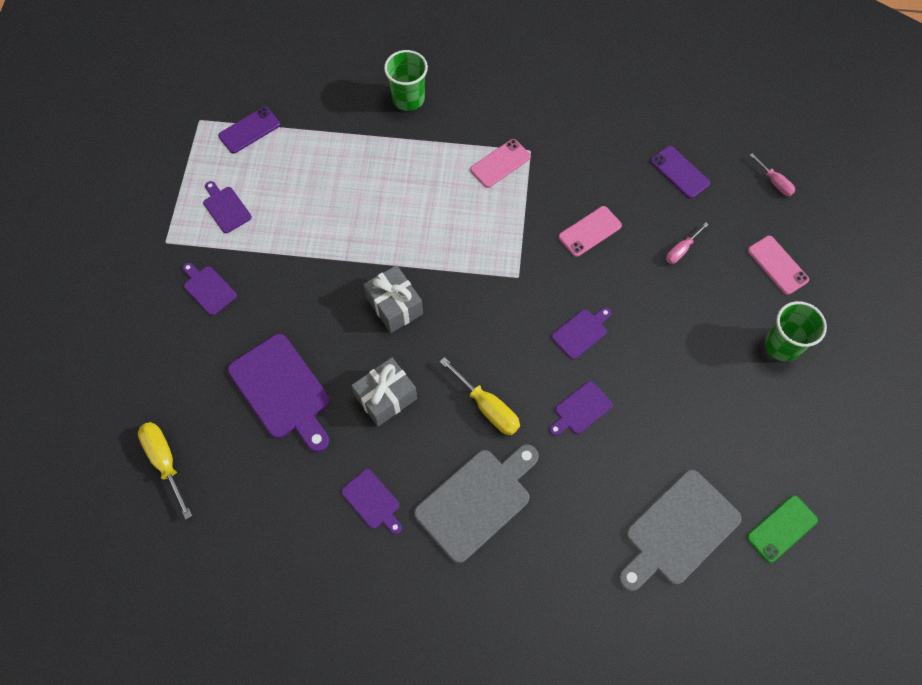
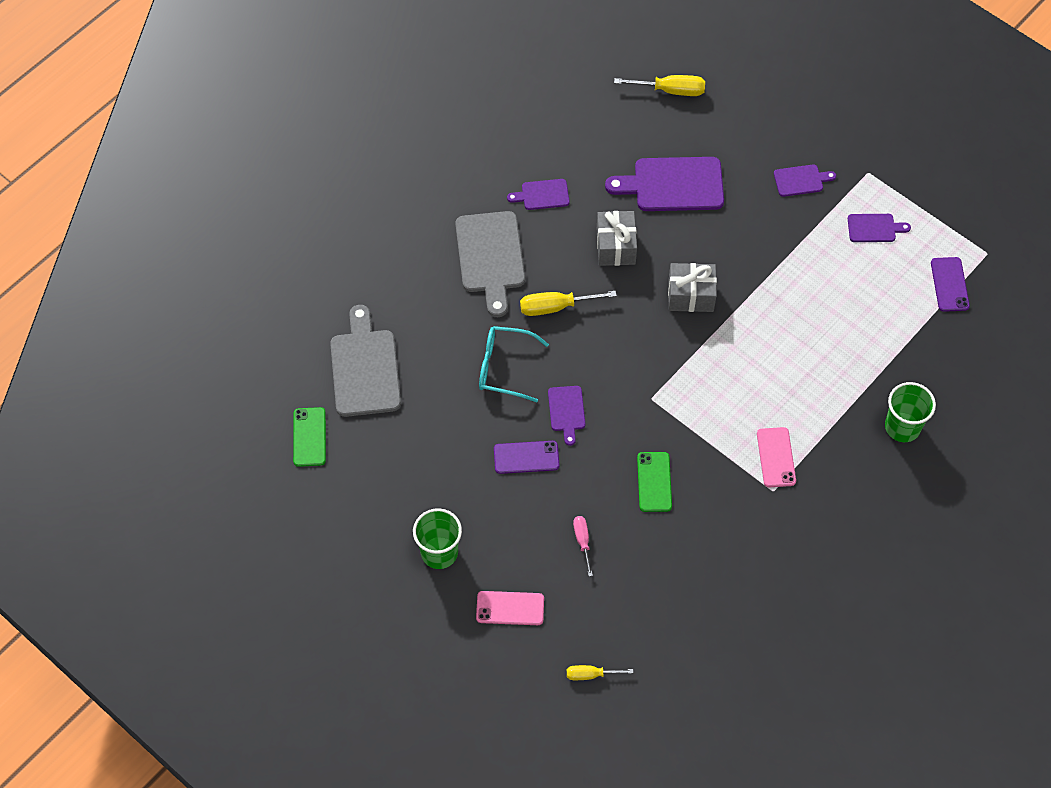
camera: 125 degrees right, 5 degrees down
(580, 409) = (504, 367): purple cutting board -> turquoise glasses
(590, 231) = (654, 482): pink phone -> green phone
(679, 172) = (660, 600): purple phone -> purple phone (526, 457)
(774, 182) = (590, 675): pink screwdriver -> yellow screwdriver

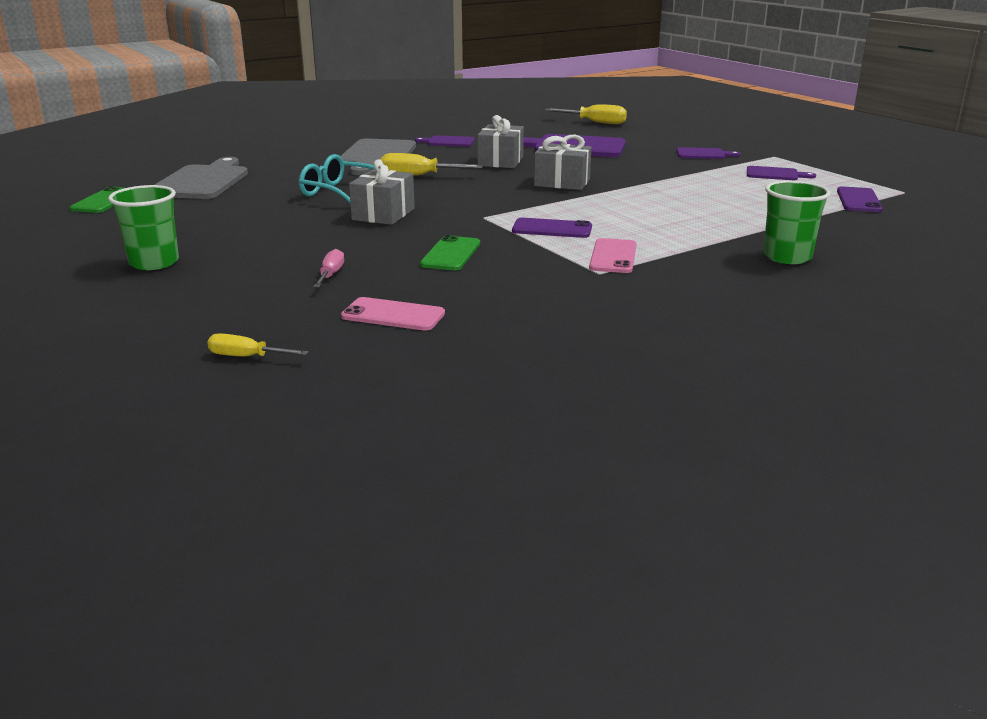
camera: 15 degrees right, 35 degrees down
(510, 608) = (194, 301): pink phone -> pink phone (393, 315)
(526, 457) = (315, 229): purple phone -> purple phone (552, 229)
(566, 411) = (383, 214): purple cutting board -> grey gift

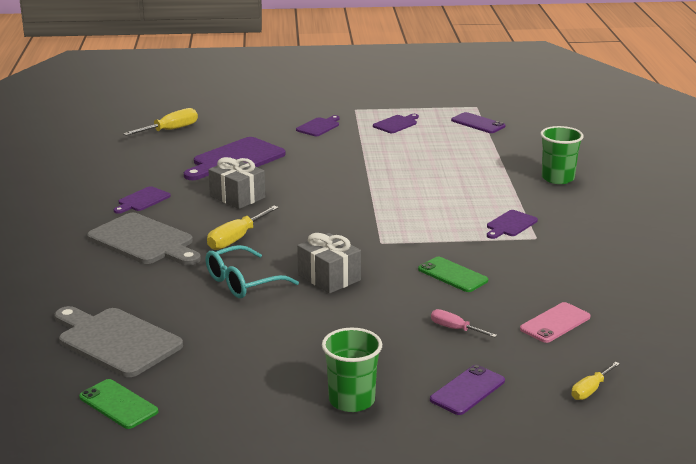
camera: 60 degrees left, 0 degrees up
(552, 229) = (434, 227): purple phone -> purple phone (467, 390)
(562, 182) = (328, 192): grey gift -> none
(613, 256) = (510, 225): pink phone -> purple cutting board

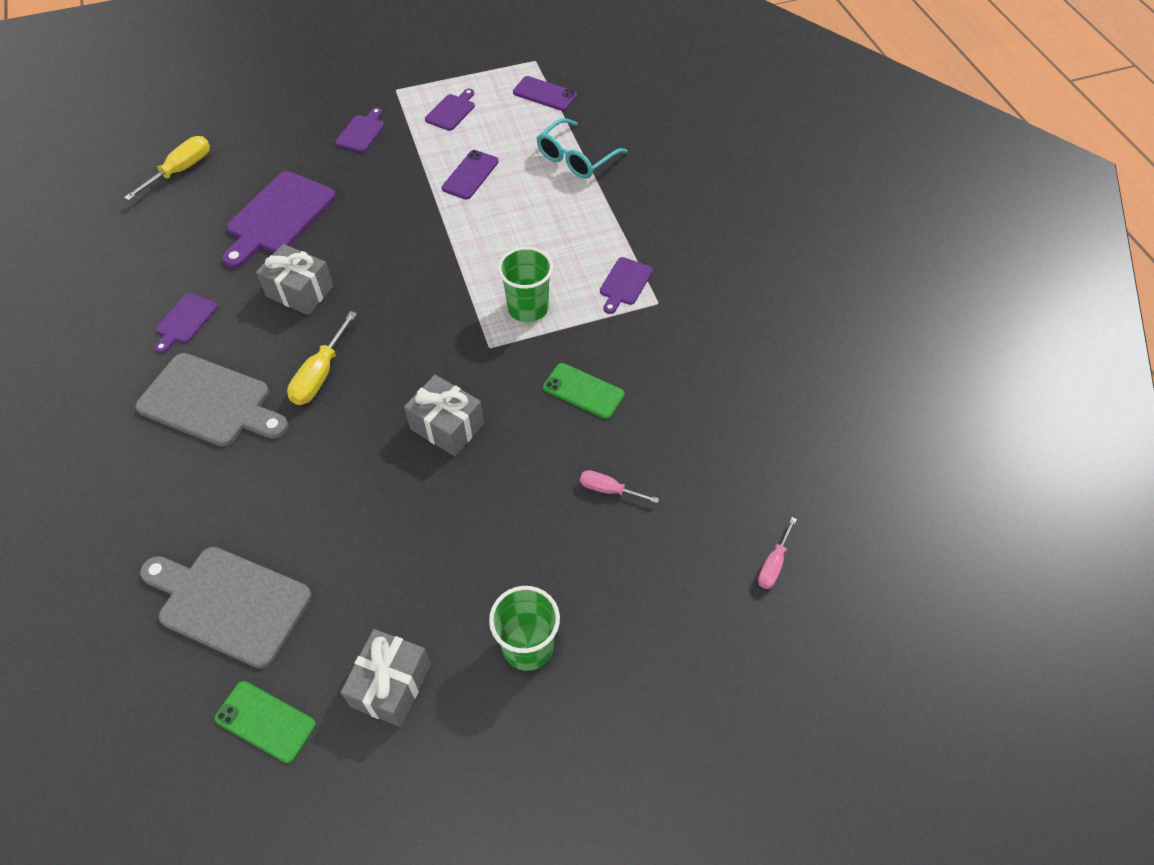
camera: 15 degrees left, 30 degrees up
(228, 402) = (391, 685): none -> grey gift
(242, 282) = (349, 457): turquoise glasses -> turquoise glasses (576, 158)
(467, 390) = (647, 597): purple phone -> purple phone (470, 175)
(555, 323) = (712, 454): pink phone -> none
(558, 178) = (656, 185): green cup -> green cup (528, 308)
(590, 390) = (773, 564): yellow screwdriver -> pink screwdriver

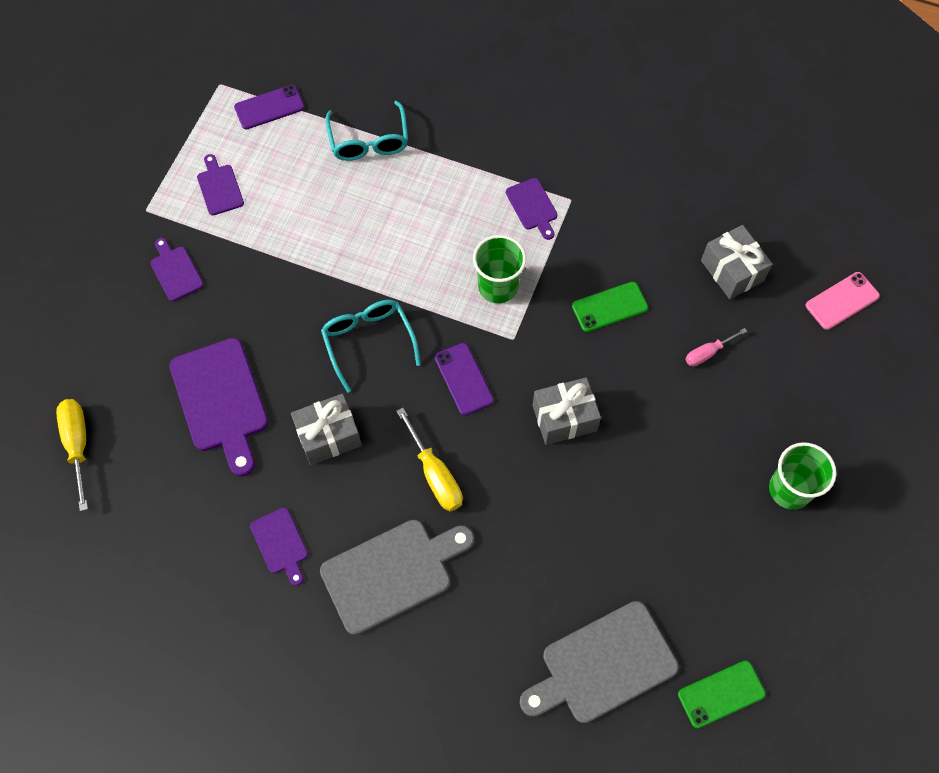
camera: 50 degrees left, 10 degrees up
(391, 685) = (754, 594): grey gift -> grey gift (732, 270)
(402, 263) = (368, 341): none -> turquoise glasses
(470, 175) = (313, 226): purple phone -> purple phone (463, 379)
(773, 564) = (842, 301): pink screwdriver -> pink phone

